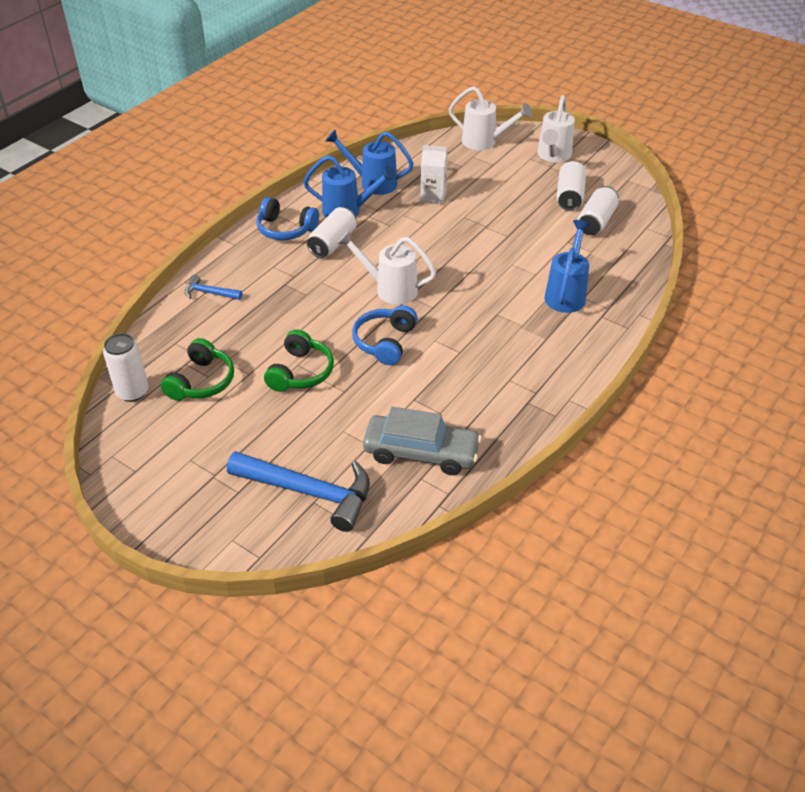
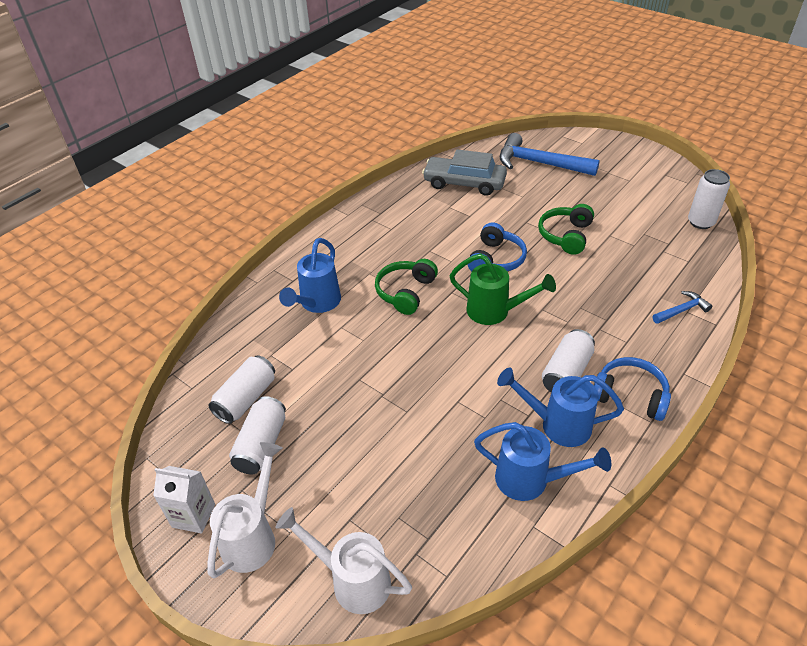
camera: 175 degrees left, 0 degrees up
(201, 381) = (647, 229): green headphones -> green headphones (405, 292)
(210, 293) = (682, 310): blue hammer -> blue hammer turned 45 degrees counterclockwise
(389, 289) = (495, 312): white watering can -> green watering can
(433, 196) = (444, 451): white carton -> white carton (193, 515)

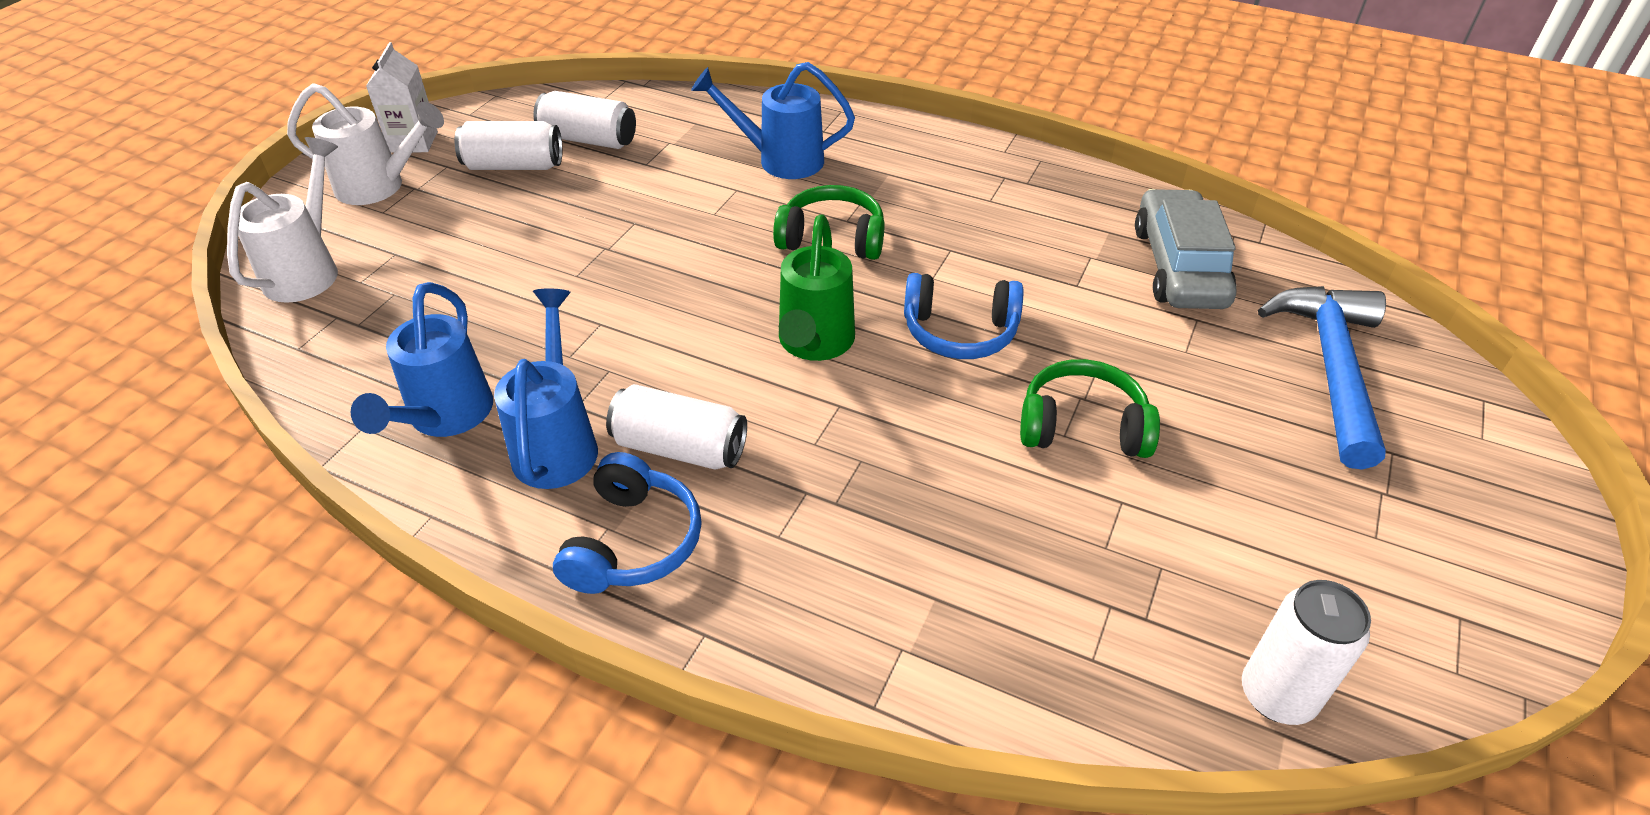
camera: 75 degrees right, 0 degrees up
(682, 310) = (902, 637): blue hammer -> none

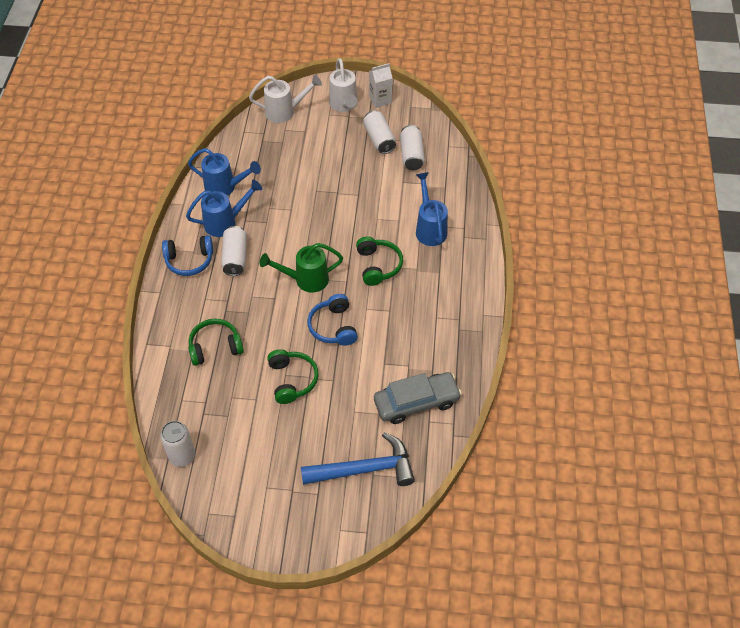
camera: 70 degrees right, 10 degrees up
(444, 419) = (225, 187): blue watering can -> blue watering can turned 150 degrees counterclockwise
(942, 547) = (215, 347): none -> green headphones

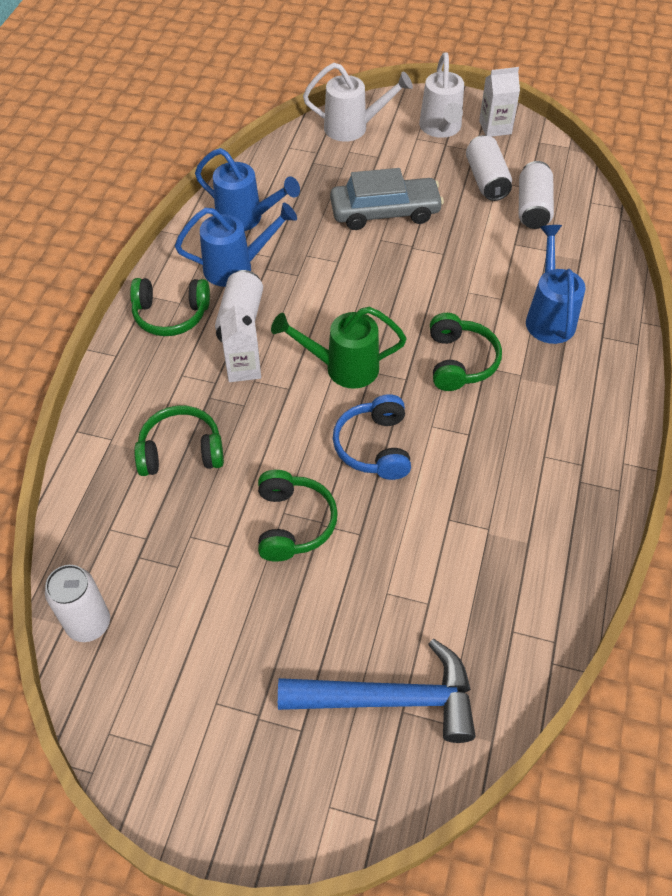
camera: 10 degrees right, 0 degrees up
(189, 260) = (171, 315): blue headphones -> green headphones
(243, 289) = (243, 368): none -> white carton
(416, 402) = (495, 594): grey car -> grey car (385, 212)

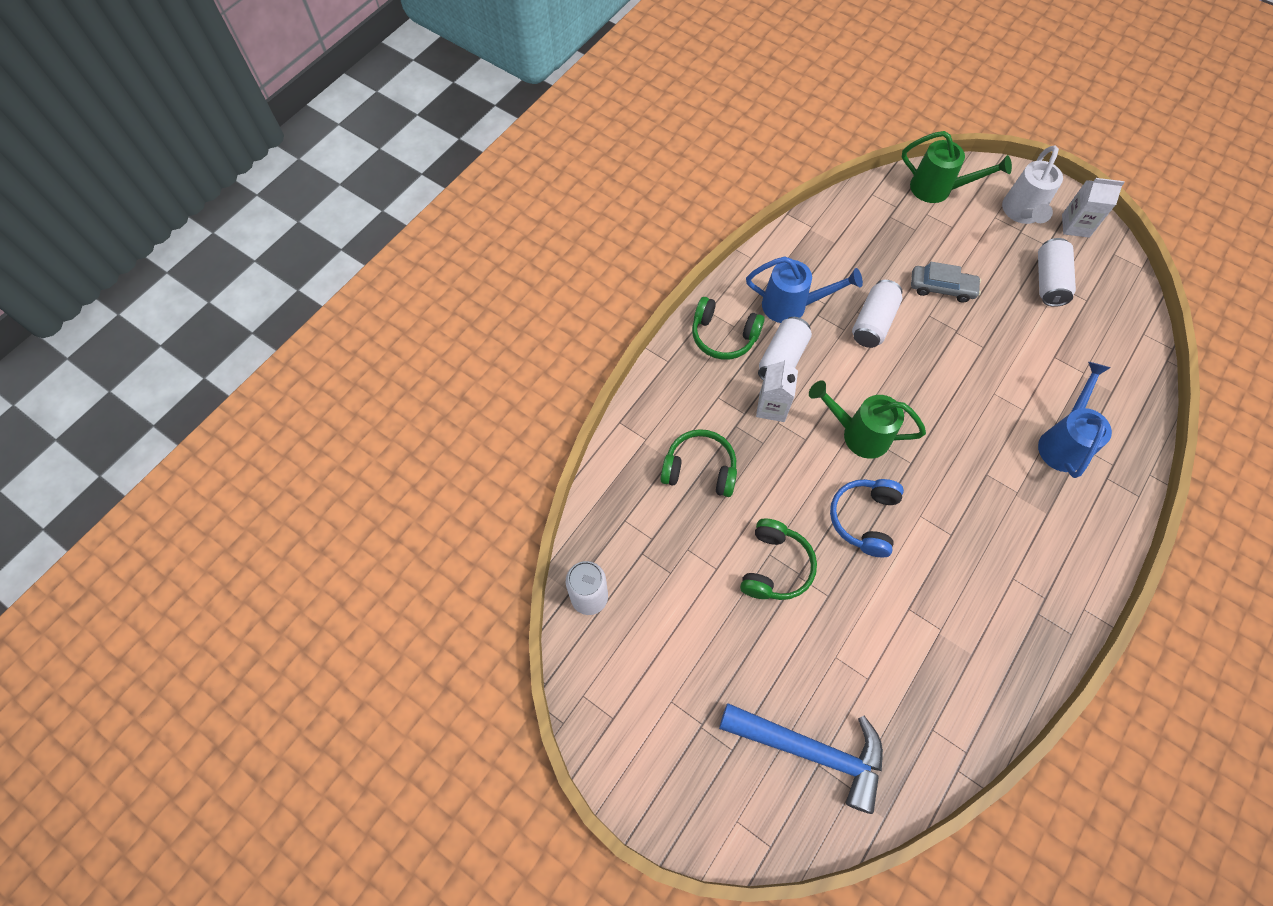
camera: 20 degrees right, 10 degrees up
(246, 219) = (814, 259): blue watering can -> none
(354, 128) = (938, 189): white watering can -> green watering can
(385, 212) = (941, 288): grey car -> grey car, size x0.65
(460, 361) = (965, 461): green headphones -> none
(533, 208) = (1084, 323): white can -> white can (873, 322)

